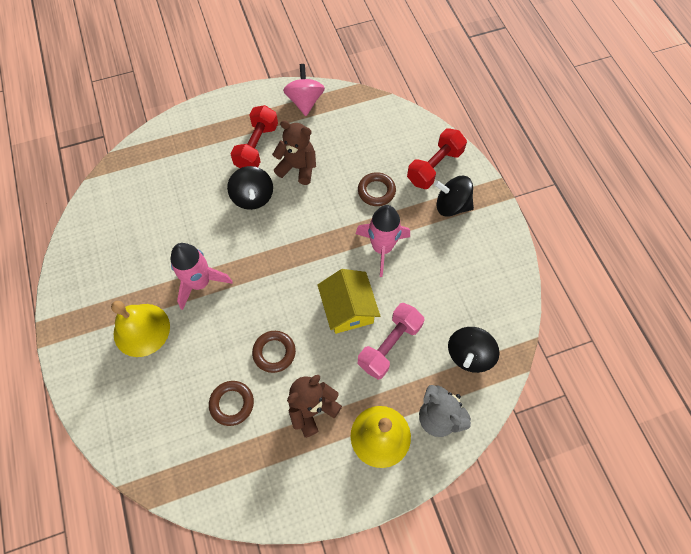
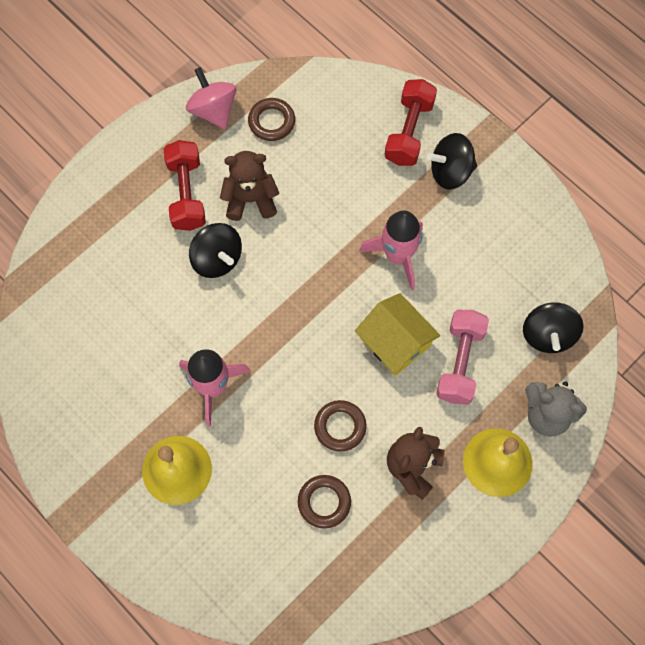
camera: 25 degrees left, 5 degrees up
(376, 191) = (357, 190): brown ring -> brown ring (271, 122)

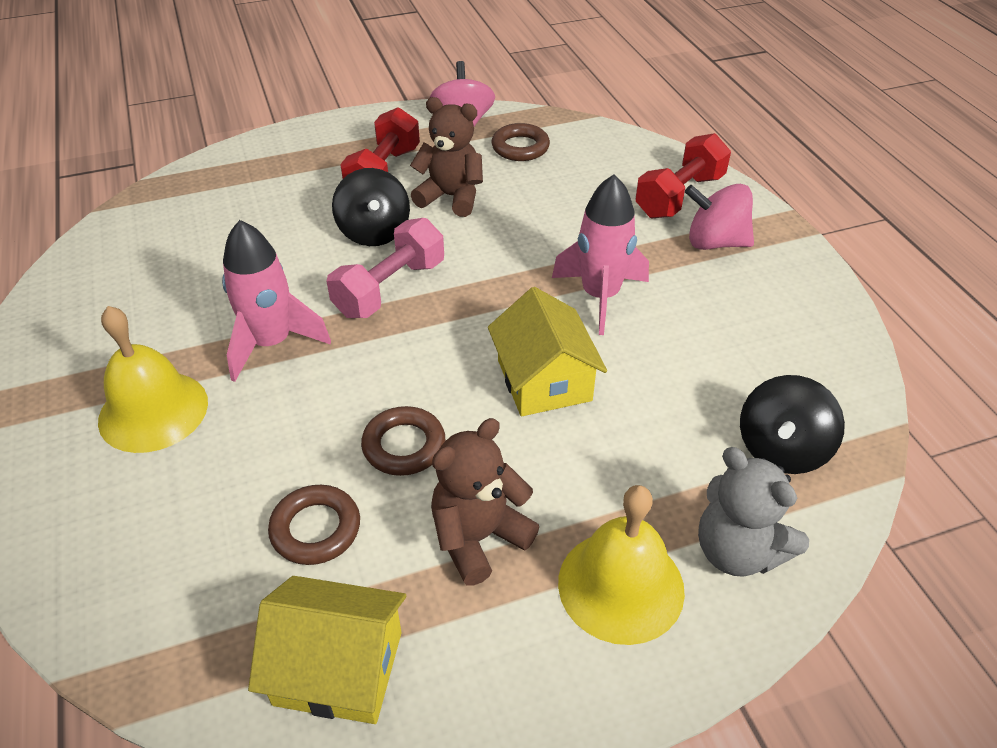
camera: 25 degrees right, 25 degrees down
(383, 571) = (338, 668): none -> yellow house
(450, 171) = (715, 242): black spinning top -> pink spinning top
(460, 362) = (626, 435): pink dumbbell -> pink dumbbell (390, 288)

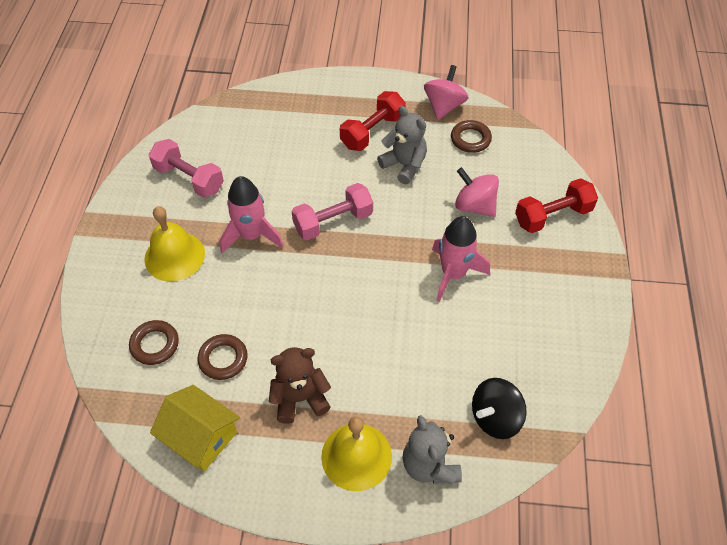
camera: 25 degrees right, 10 degrees up
(128, 302) = (189, 179): none -> pink dumbbell
(374, 232) = (344, 177): black spinning top -> none
(404, 446) = (289, 329): brown ring -> brown ring (155, 344)
(451, 197) = (404, 165): brown teddy bear -> grey teddy bear
(544, 380) = (387, 318): yellow house -> none
(715, 242) = (552, 261): pink spinning top -> pink spinning top (474, 206)

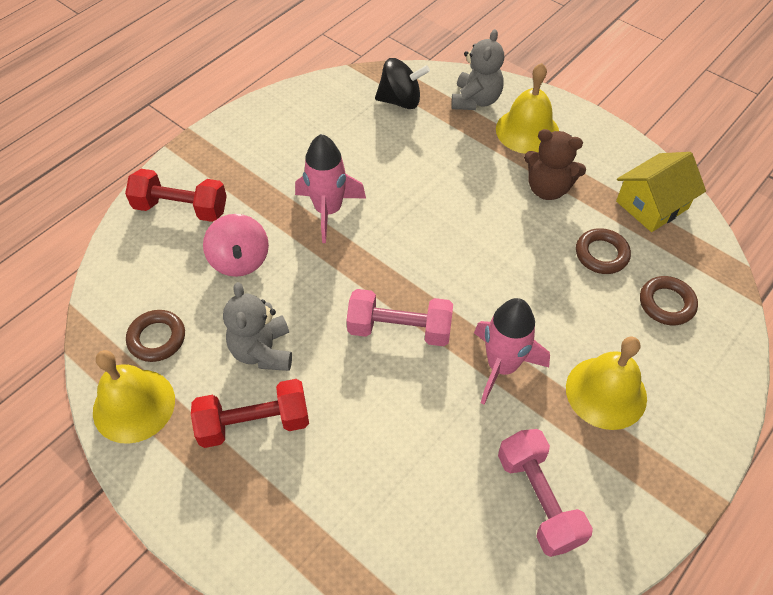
camera: 145 degrees left, 0 degrees up
(200, 436) = (652, 205): yellow house -> yellow house turned 75 degrees clockwise
(444, 106) = (134, 405): pink spinning top -> yellow bell

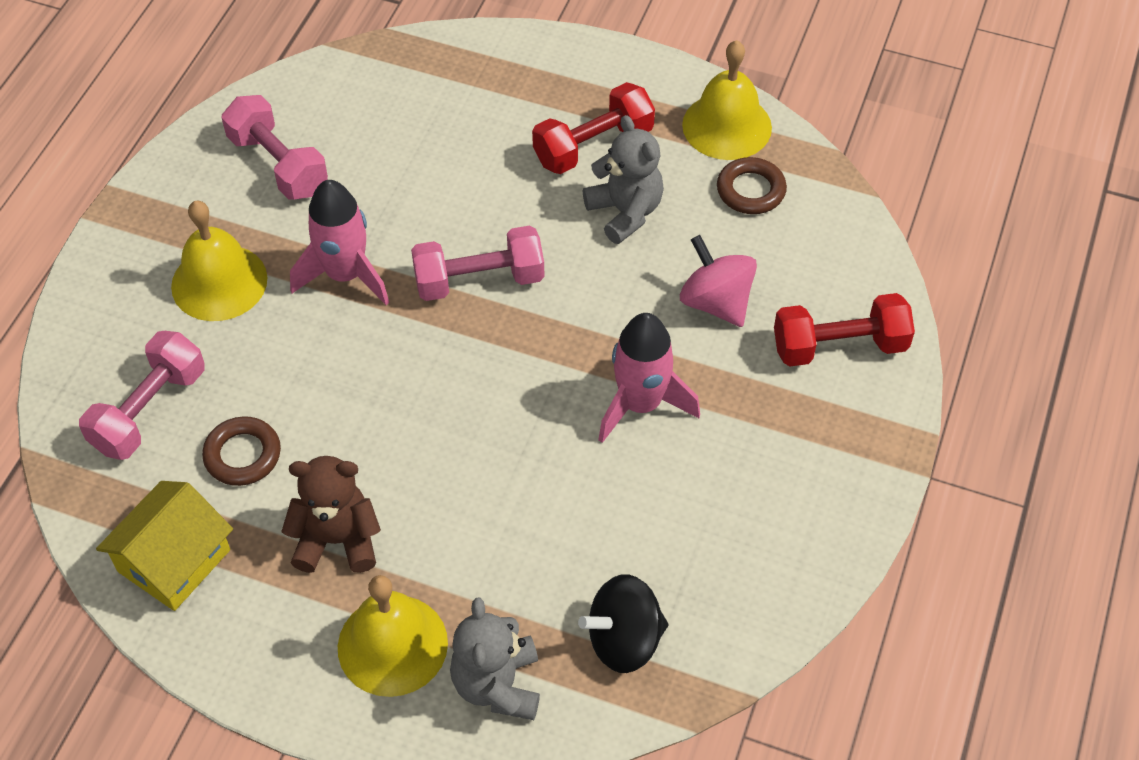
camera: 160 degrees right, 0 degrees up
(666, 303) = (149, 410): brown ring -> pink dumbbell

